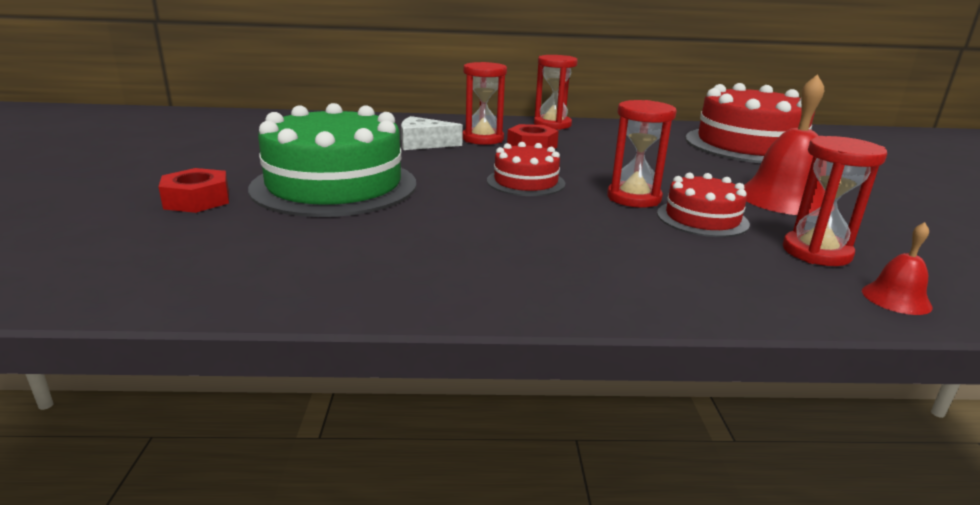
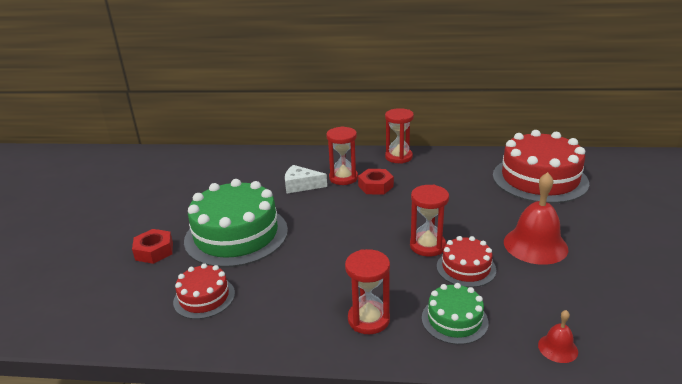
camera: 10 degrees right, 5 degrees up
(525, 182) = (359, 229): red cake -> red cake (204, 297)
(718, 270) = (454, 320): none -> green cake
(816, 252) = (528, 303): red hourglass -> red hourglass (368, 319)

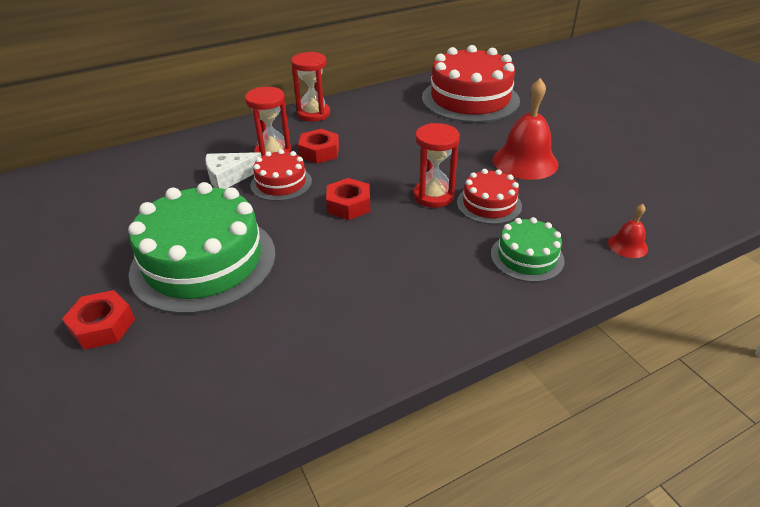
camera: 35 degrees left, 10 degrees up
(204, 297) = (238, 352): red cake -> red cake (281, 183)
(359, 231) = (348, 205): none -> red nut
(368, 319) = (450, 292): red hourglass -> none

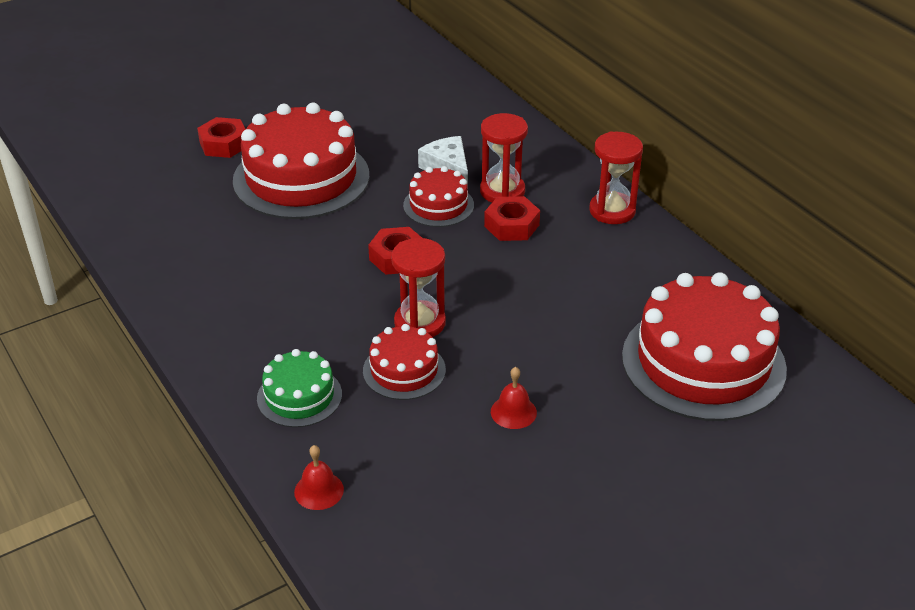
camera: 85 degrees right, 0 degrees up
(204, 262) = (301, 178): green cake -> red cake
(525, 161) = (513, 412): red bell -> red bell, size x0.49

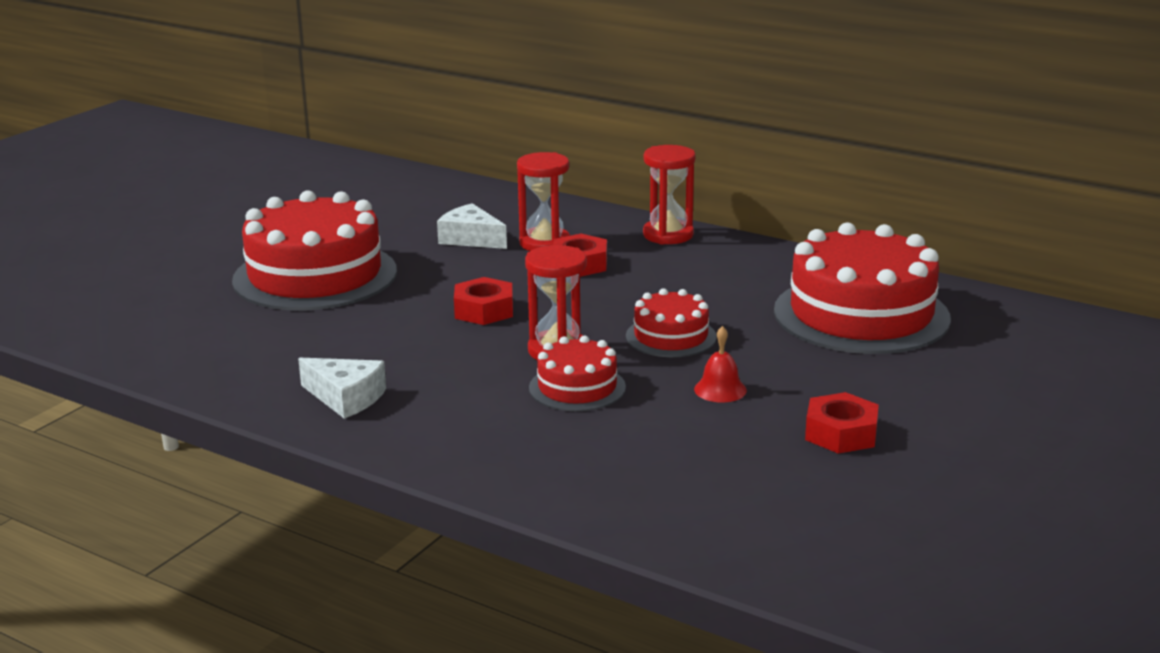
camera: 25 degrees left, 15 degrees down
(224, 144) = (196, 268): red nut -> red nut (841, 433)
(231, 323) = (346, 397): none -> white cheese
(299, 396) = (483, 433): green cake -> none
(319, 490) = (579, 496): red bell -> none
(438, 205) = (488, 265): red cake -> red cake (671, 336)

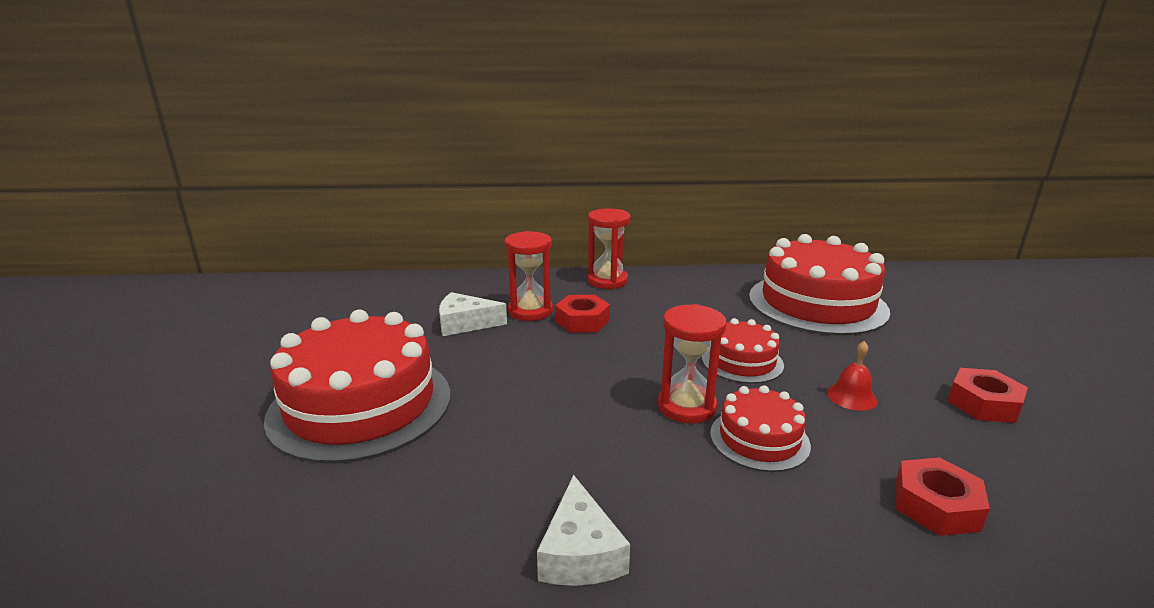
camera: 35 degrees left, 0 degrees up
(346, 397) = (580, 552): white cheese -> white cheese turned 90 degrees clockwise
(484, 310) = (570, 388): red nut -> red nut (936, 505)

